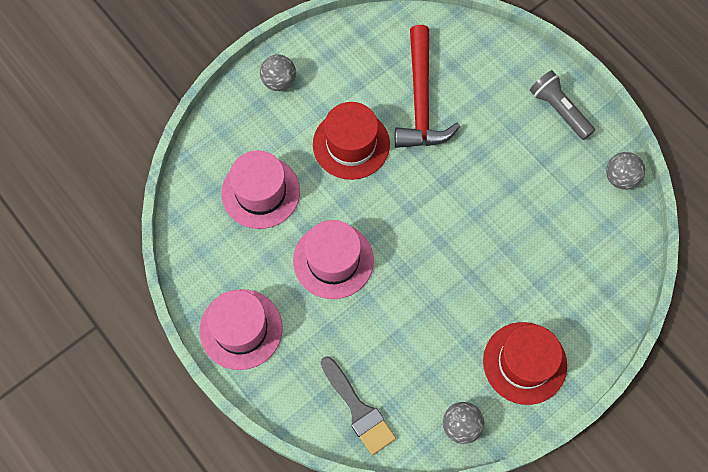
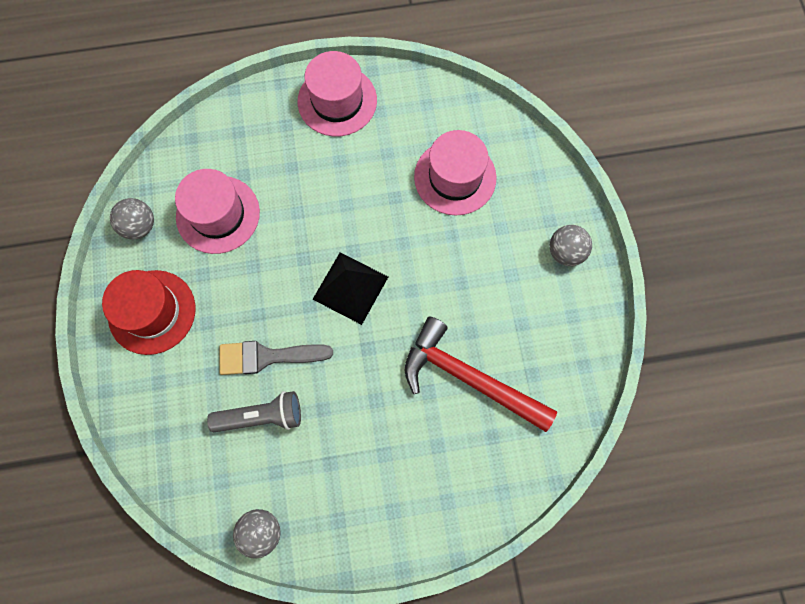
camera: 120 degrees right, 5 degrees up
(333, 260) = (351, 204): pink hat -> pink hat (218, 214)
(351, 144) = (458, 282): red hat -> none
(358, 409) = (209, 154): grey brush -> grey brush (267, 357)
(405, 220) = (350, 288): none -> black pyramid
(559, 110) = (375, 518): grey flashlight -> grey flashlight (262, 416)

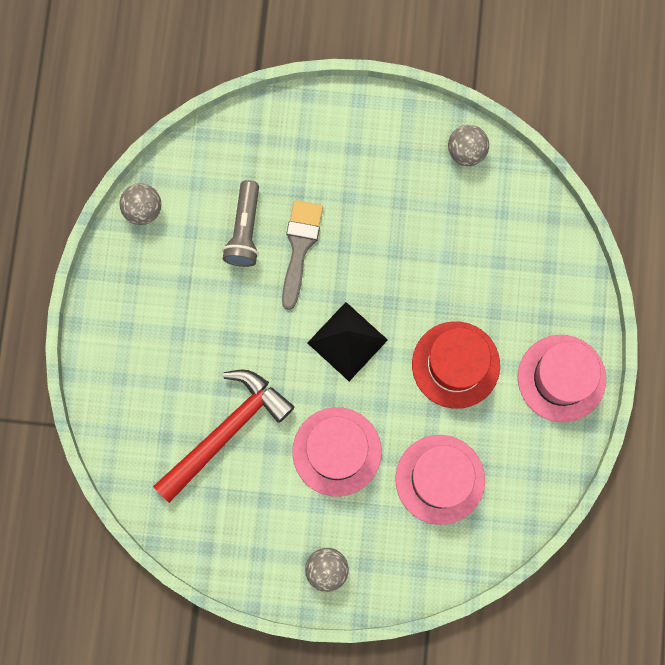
camera: 105 degrees right, 5 degrees up
(152, 312) = (373, 149): red hat -> red hat (455, 364)
(218, 214) = (459, 229): pink hat -> pink hat (337, 451)

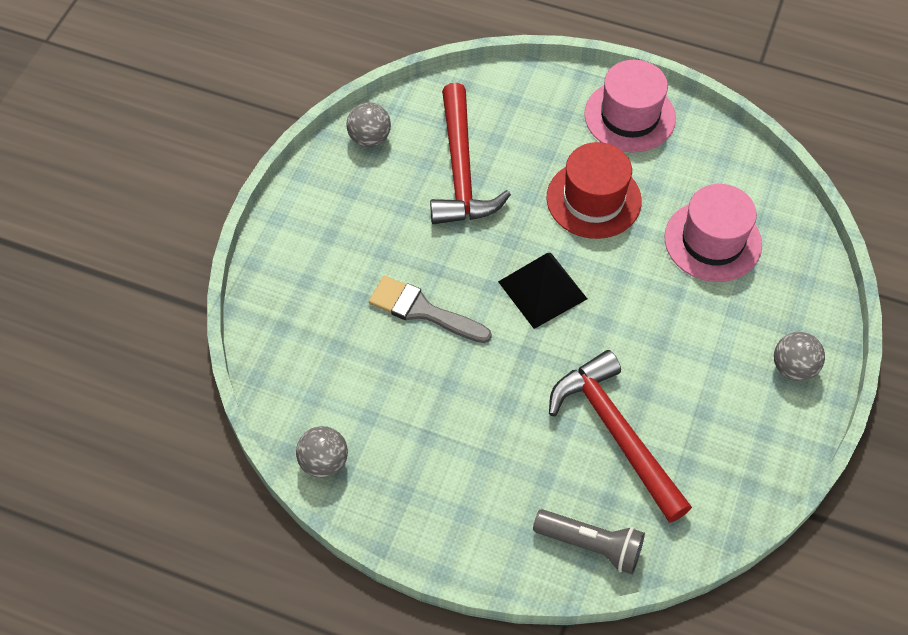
camera: 75 degrees left, 20 degrees down
(245, 230) = (386, 360): grey flashlight -> grey flashlight (591, 545)
(337, 451) = (663, 328): pink hat -> none
(455, 240) = (461, 169): none -> red hammer

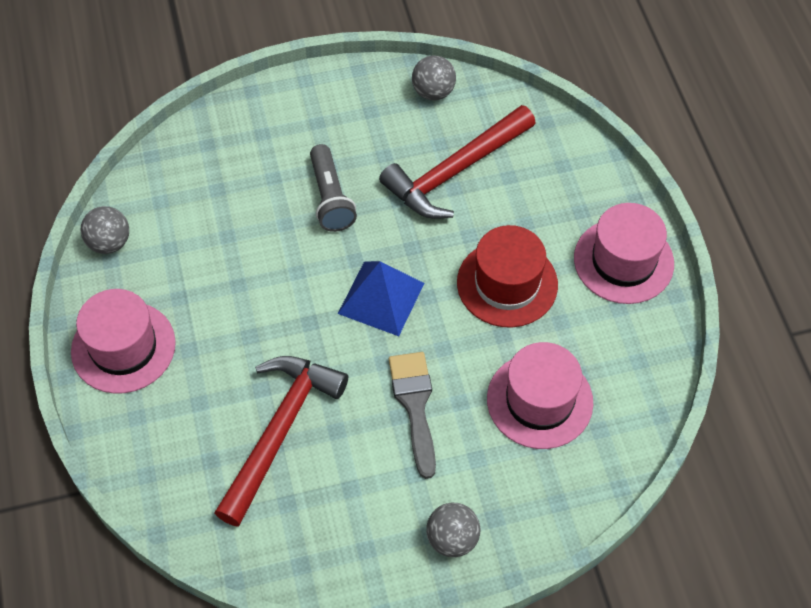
camera: 55 degrees right, 0 degrees up
(422, 311) = (294, 226): grey brush -> grey brush (415, 405)
(445, 509) = (123, 347): none -> pink hat
(542, 290) = (381, 298): black pyramid -> blue pyramid
(591, 545) = (160, 470): grey flashlight -> grey flashlight (330, 198)

